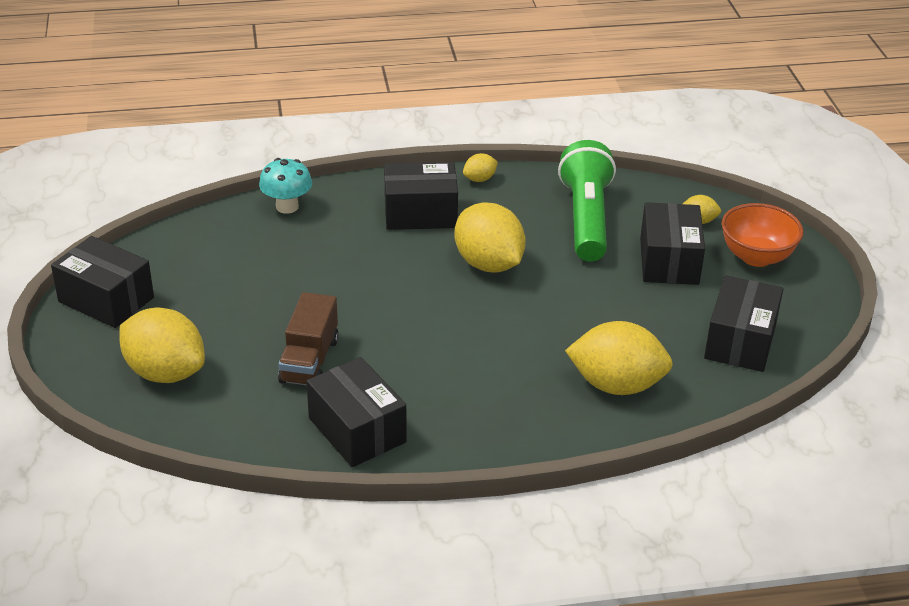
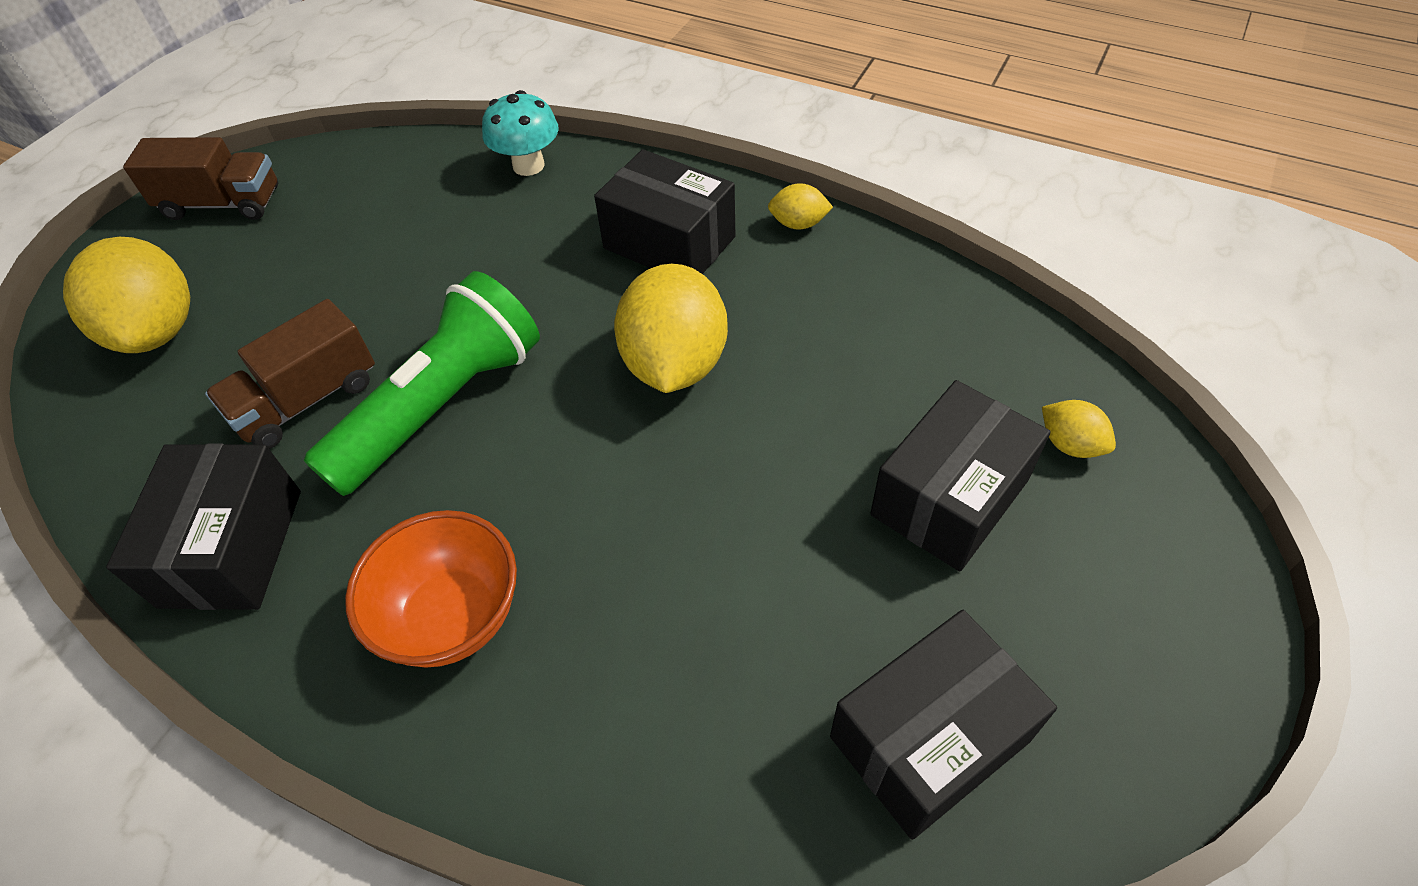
camera: 40 degrees right, 15 degrees up
(106, 300) = (222, 204): black box -> brown truck
(586, 219) = (888, 355): green flashlight -> green flashlight (442, 406)
(616, 385) = (636, 698): yellow lemon -> none
(756, 257) = (1117, 570): orange bowl -> orange bowl (452, 617)

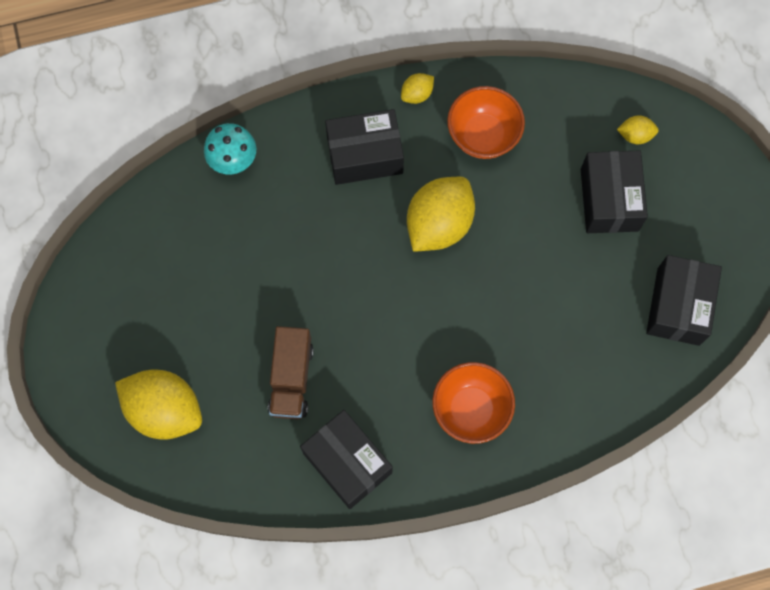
camera: 45 degrees left, 20 degrees up
(222, 204) = (88, 318): brown truck -> none
(442, 406) = (358, 330): green flashlight -> none
(674, 364) = (439, 224): yellow lemon -> yellow lemon turned 75 degrees clockwise
(837, 310) = (483, 136): none -> orange bowl

